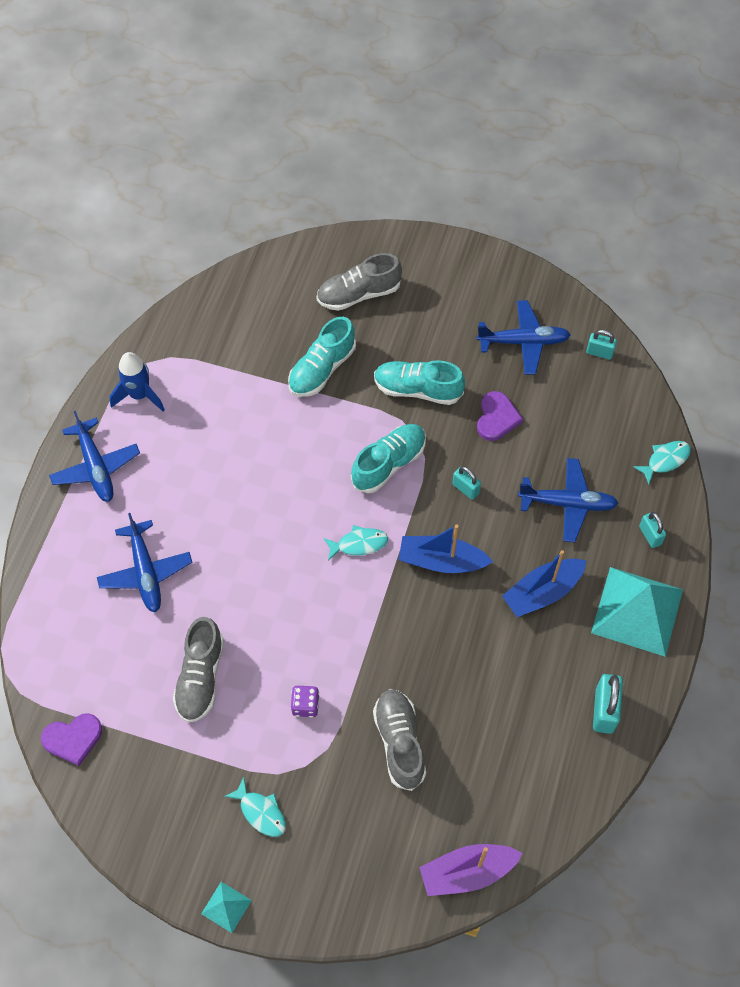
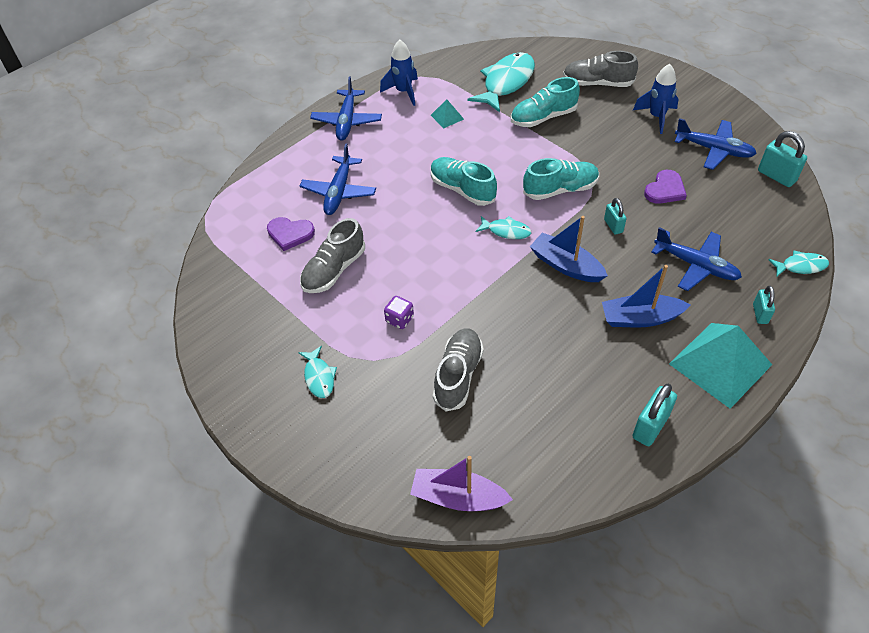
camera: 30 degrees right, 10 degrees down
(73, 739) = (220, 272): purple heart -> purple heart (290, 234)
(226, 907) = (250, 431): turquoise pyramid -> turquoise pyramid (447, 117)
(254, 333) = (506, 82): none -> turquoise fish
(417, 389) = (610, 152): turquoise shoe -> turquoise shoe (462, 189)
(445, 319) = (656, 117): none -> blue rocket
(599, 352) = (776, 176): turquoise padlock -> turquoise padlock, size x1.60

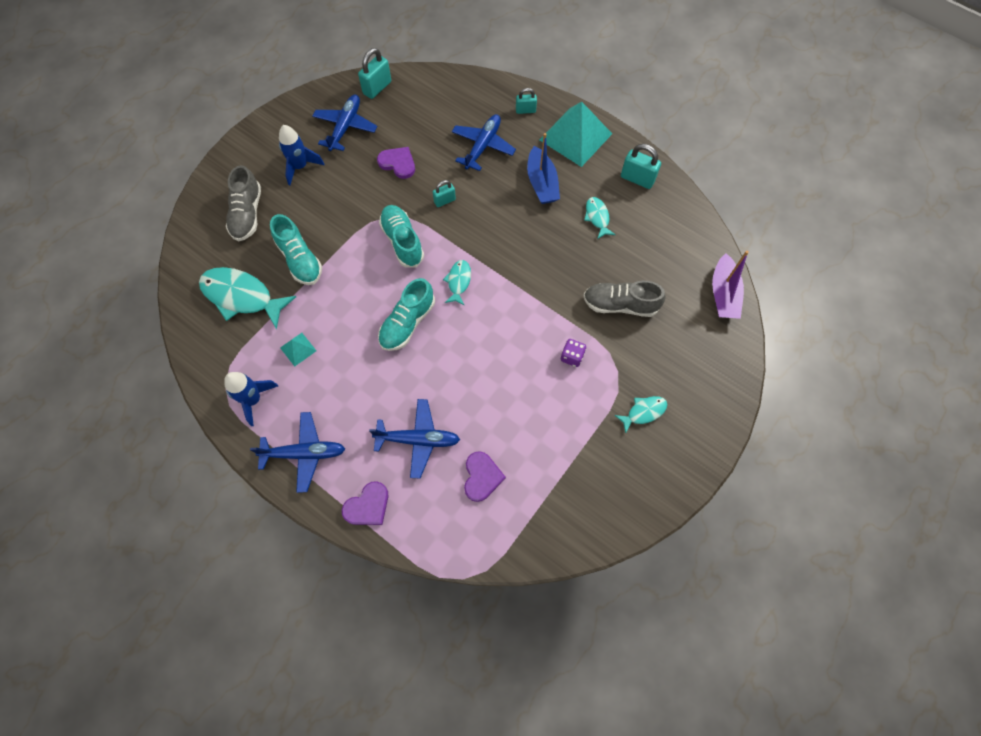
camera: 100 degrees left, 15 degrees up
(289, 158) = (368, 506): none -> purple heart
(334, 270) = (523, 424): grey shoe -> none
(566, 265) = (494, 234): blue boat -> none
(801, 266) = (475, 82): turquoise fish -> turquoise fish (597, 217)

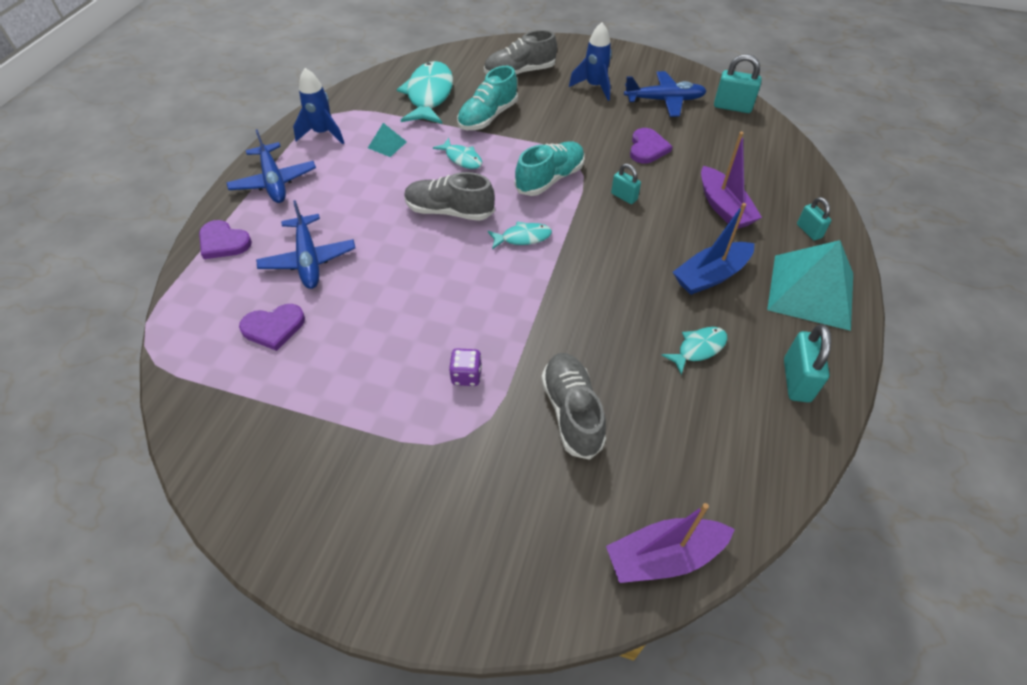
camera: 70 degrees right, 15 degrees down
(407, 323) = (449, 211): turquoise shoe -> grey shoe
(483, 146) = (723, 207): blue plane -> purple boat
(643, 412) = (410, 486): turquoise fish -> turquoise fish (462, 158)

